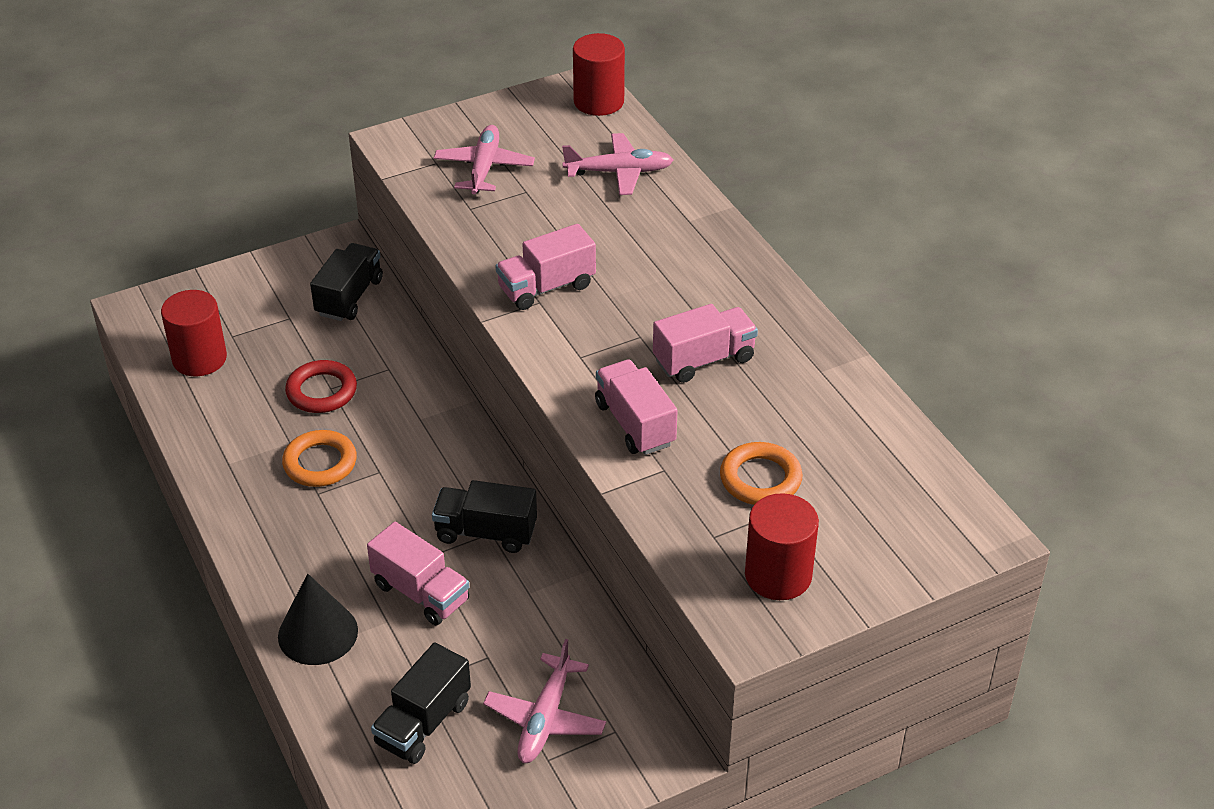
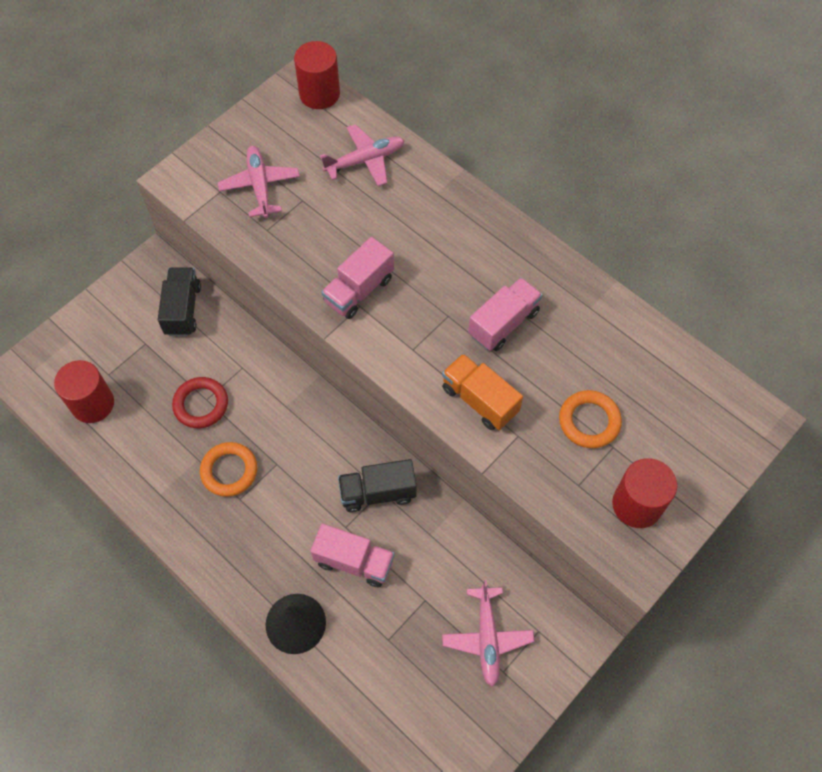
camera: 20 degrees left, 20 degrees up
(423, 723) = (405, 673): black truck -> none
(635, 424) = (479, 400): pink truck -> orange truck

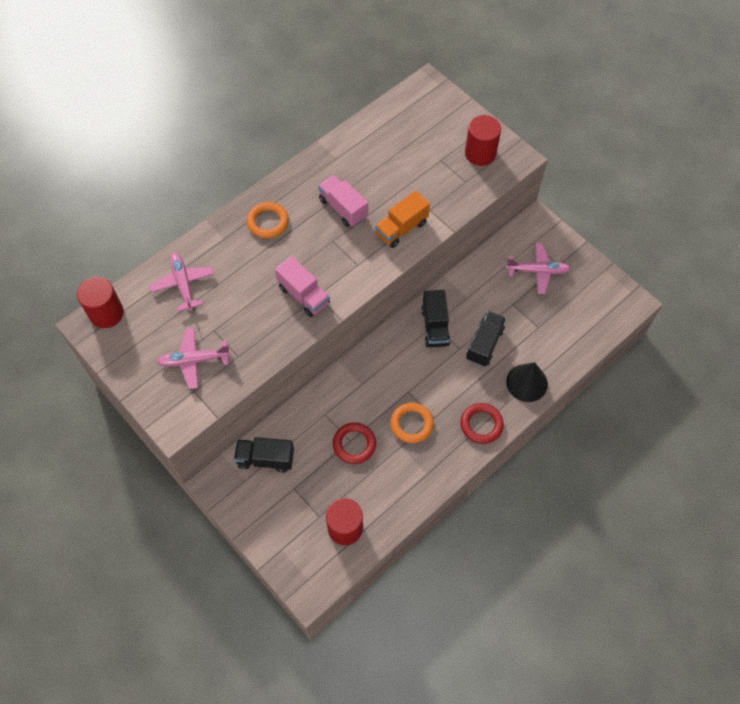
camera: 85 degrees left, 0 degrees up
(229, 561) = (481, 424): none -> red ring
(354, 561) = (484, 344): pink truck -> black truck
(589, 421) = (422, 170): orange ring -> orange ring (268, 222)

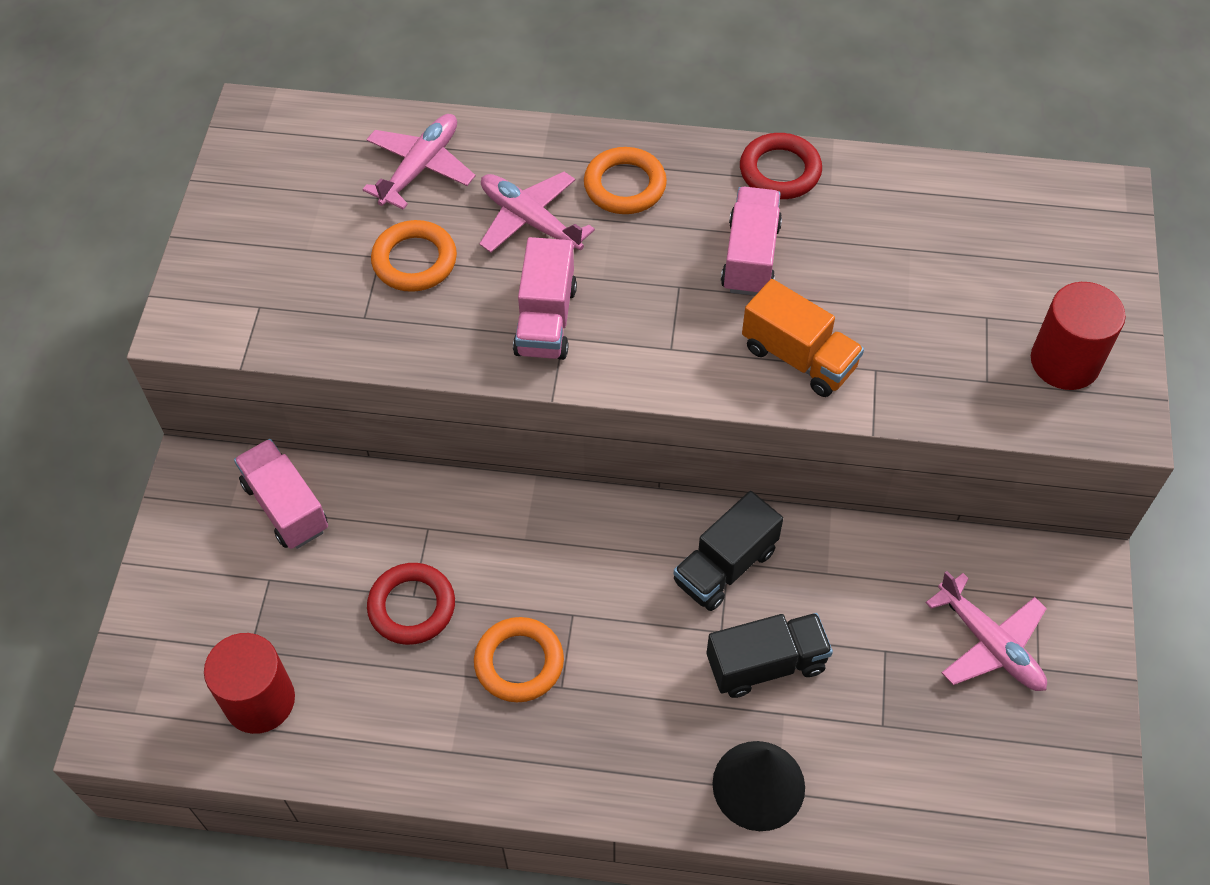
camera: 50 degrees right, 5 degrees down
(106, 313) = (291, 121): red cylinder -> none
(194, 360) = (308, 271): pink plane -> pink plane (530, 221)
(228, 319) = (414, 260): none -> orange ring
(265, 459) = (286, 506): black truck -> pink truck
(401, 228) = (798, 357): orange truck -> orange truck turned 150 degrees counterclockwise
(481, 424) = (613, 770): red ring -> red ring (780, 171)

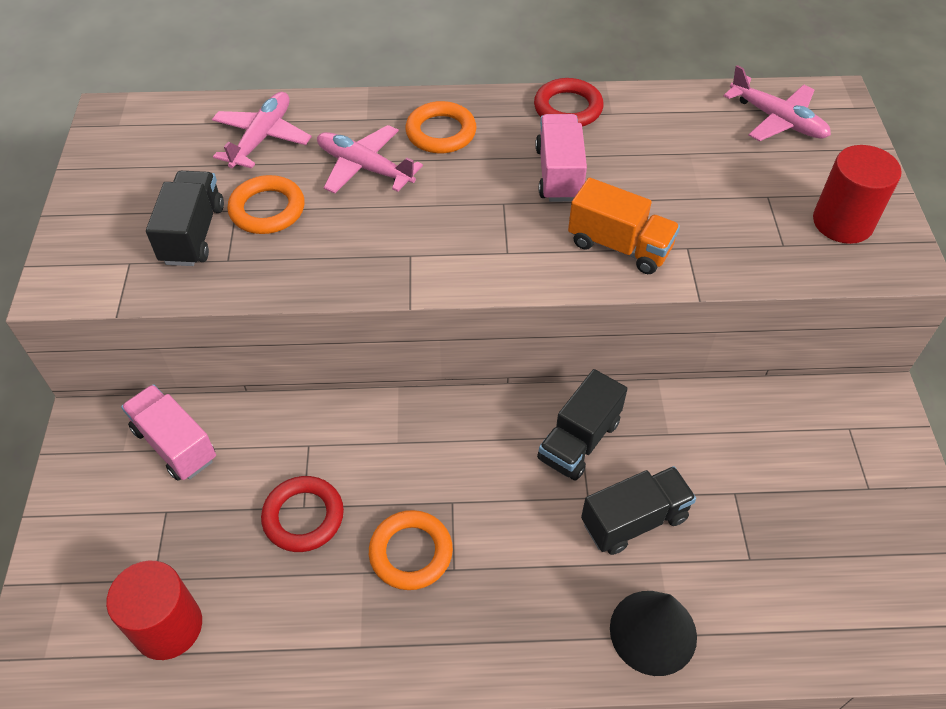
camera: 10 degrees left, 5 degrees down
(331, 281) = (193, 234): none -> black truck
(545, 320) = (392, 243): pink truck -> none
(989, 643) = (821, 473): pink plane -> pink plane (777, 120)

